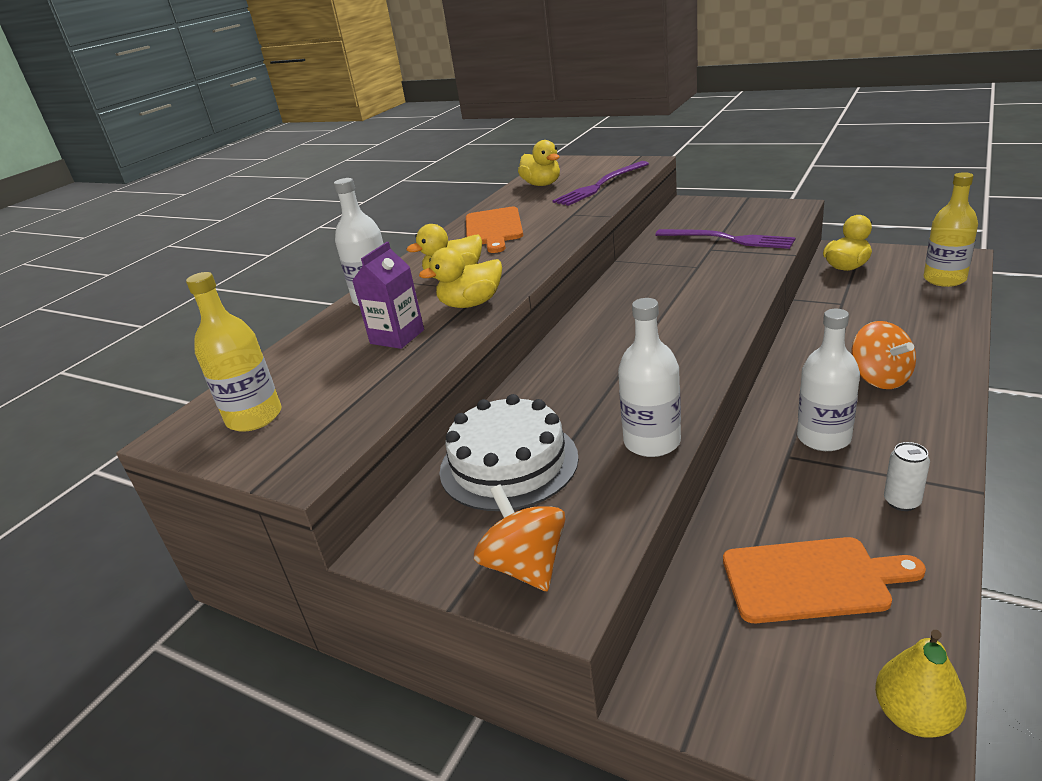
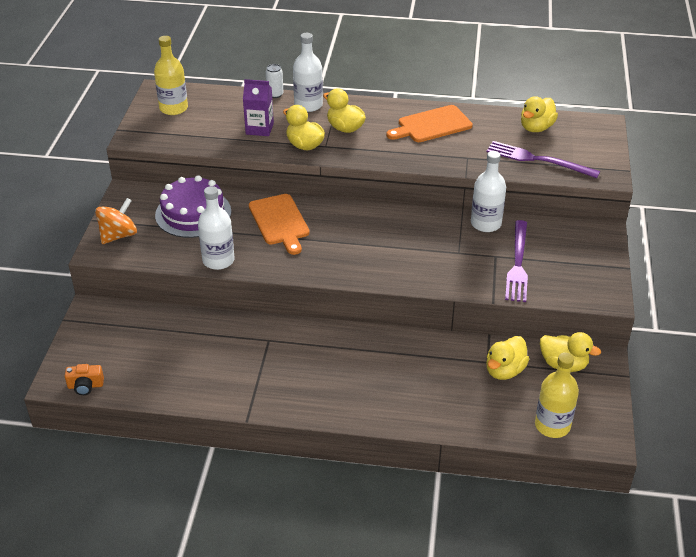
camera: 65 degrees right, 10 degrees up
(508, 463) = (193, 213): white cake -> purple cake
(811, 579) = (164, 353): orange cutting board -> orange cutting board (280, 222)
(823, 438) = (290, 355): white bottle -> white bottle (486, 224)
(857, 295) = (504, 371): none -> yellow duck
(879, 378) = (369, 381): orange spinning top -> none
(902, 502) = (231, 387): white can -> white can (275, 94)
(914, 716) = (85, 386): yellow pear -> orange camera

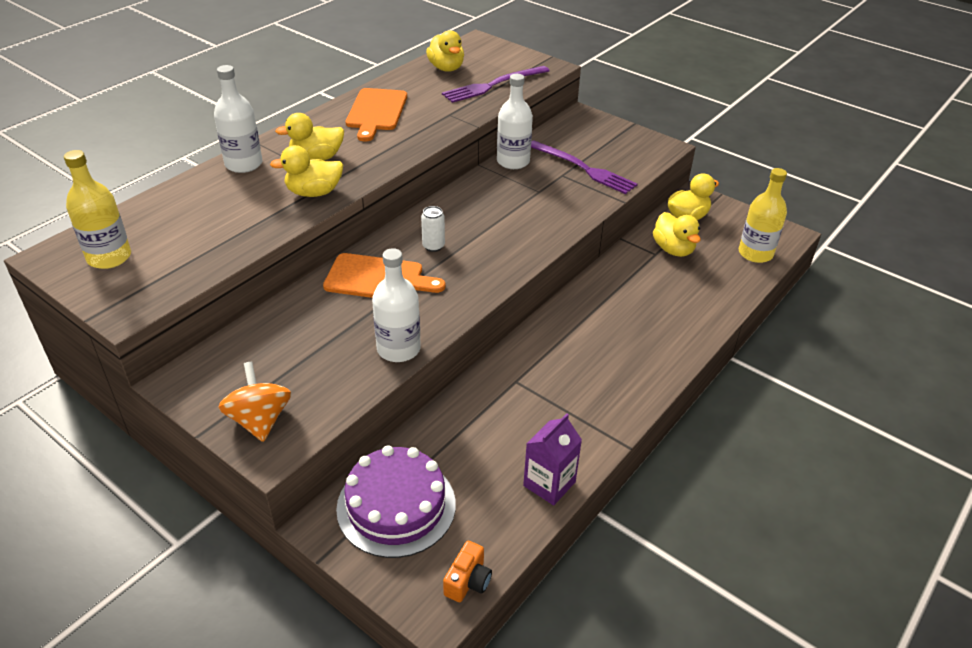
camera: 60 degrees left, 0 degrees up
(193, 213) = (289, 338): purple cake -> purple cake (396, 506)
(259, 129) = (243, 210): purple carton -> purple carton (549, 484)
(275, 94) = (192, 177): white can -> white can (433, 246)

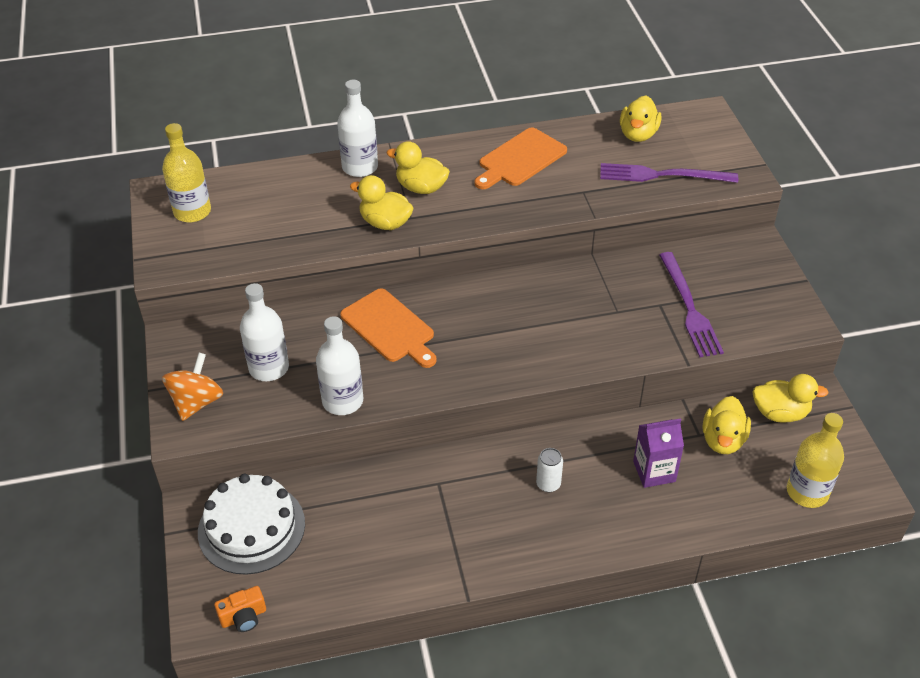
camera: 40 degrees right, 5 degrees up
(396, 506) = (251, 528): purple cake -> white cake
(433, 246) = (464, 320): white can -> white can (548, 484)
(513, 161) = (628, 266): white bottle -> white bottle (269, 368)
(549, 484) = (373, 585): purple carton -> purple carton (654, 471)

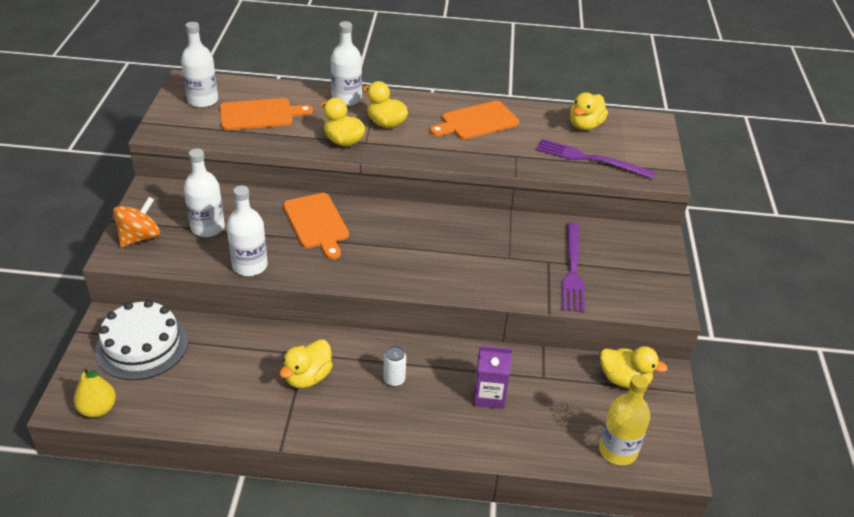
camera: 15 degrees right, 5 degrees down
(192, 212) = (203, 100): yellow bottle -> white bottle
(243, 617) = (98, 409): orange camera -> yellow pear
(271, 213) = (260, 114): none -> orange cutting board
(723, 440) = (562, 387): yellow duck -> yellow duck (308, 377)

